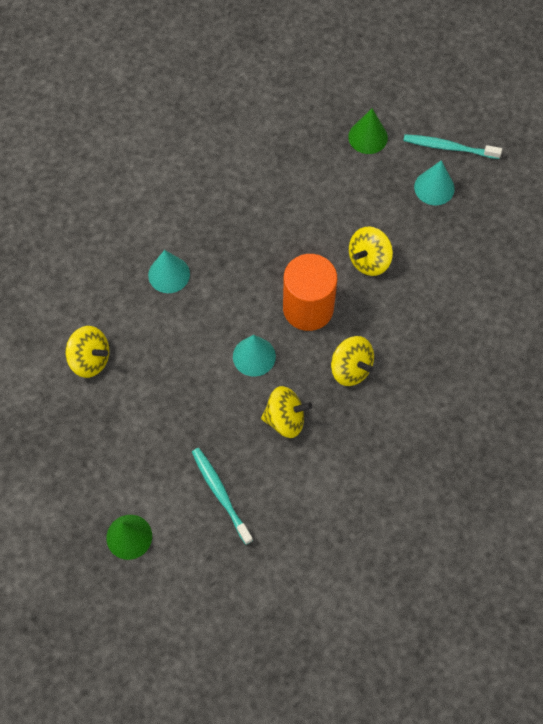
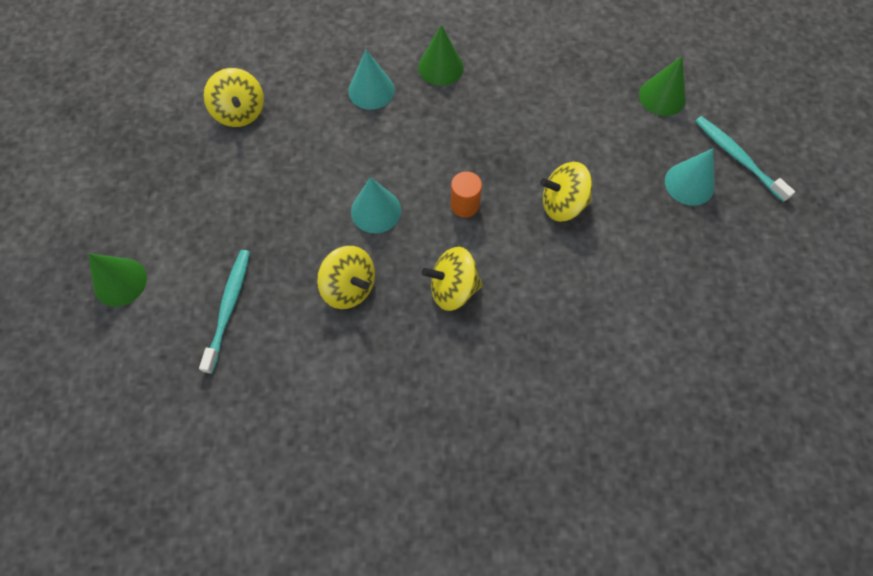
camera: 40 degrees right, 0 degrees up
(201, 221) = (441, 67): none -> green cone
(308, 308) = (464, 205): orange cylinder -> orange cylinder, size x0.48
(350, 368) = (453, 288): yellow spinning top -> yellow spinning top turned 90 degrees clockwise

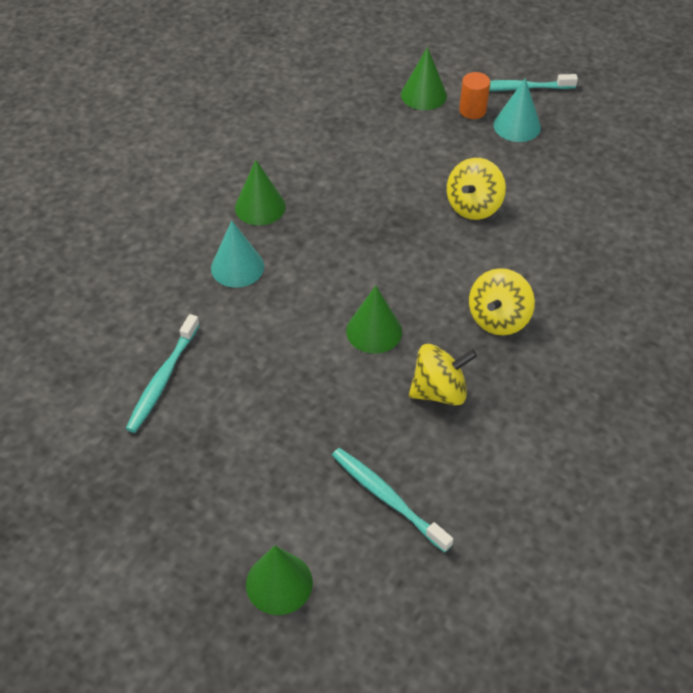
camera: 55 degrees left, 15 degrees down
(240, 112) = (162, 379): yellow spinning top -> turquoise toothbrush
(376, 210) = (374, 331): turquoise cone -> green cone
(464, 205) = (421, 267): orange cylinder -> orange cylinder (472, 110)

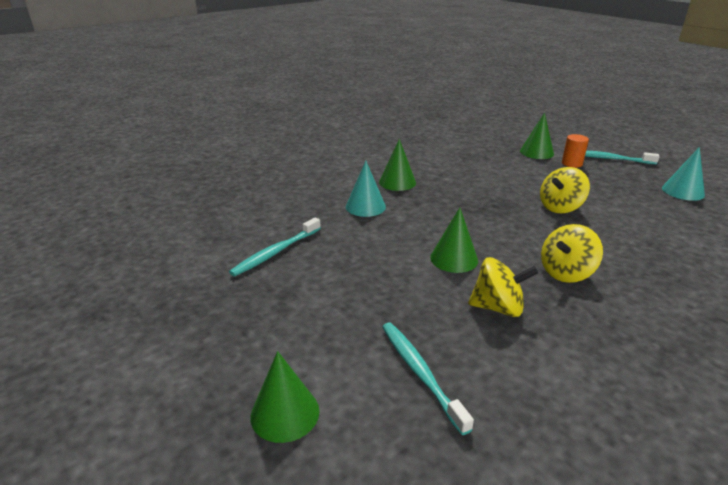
camera: 20 degrees right, 20 degrees down
(517, 126) = (605, 175): turquoise cone -> turquoise cone (683, 191)

